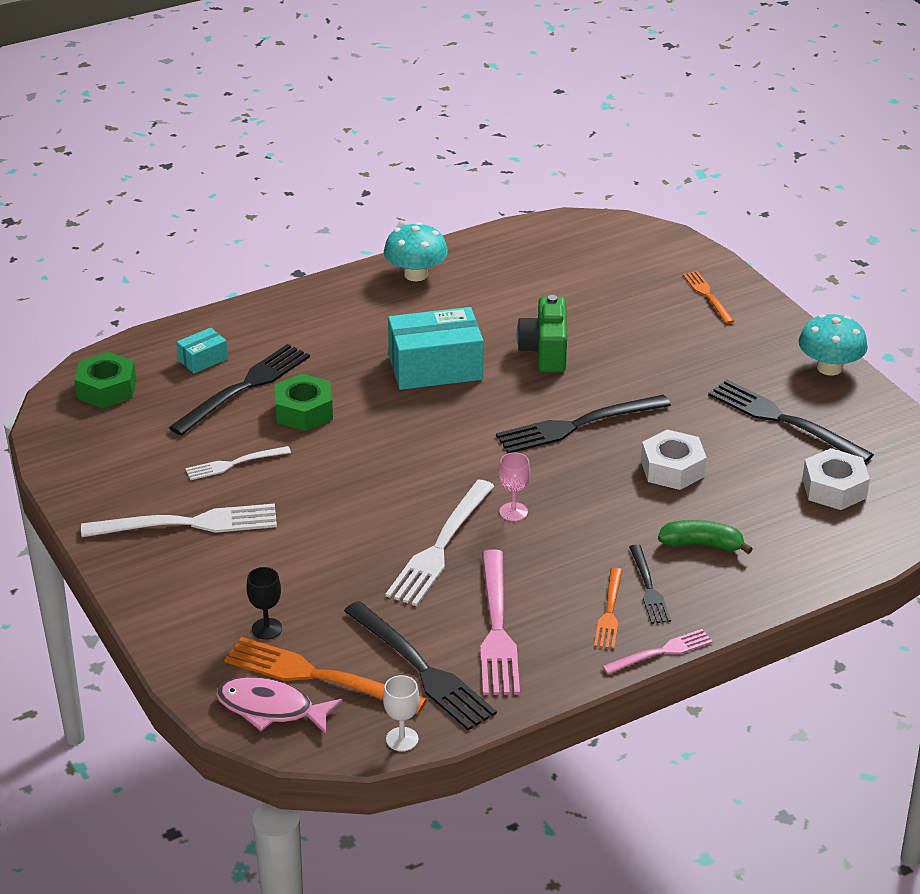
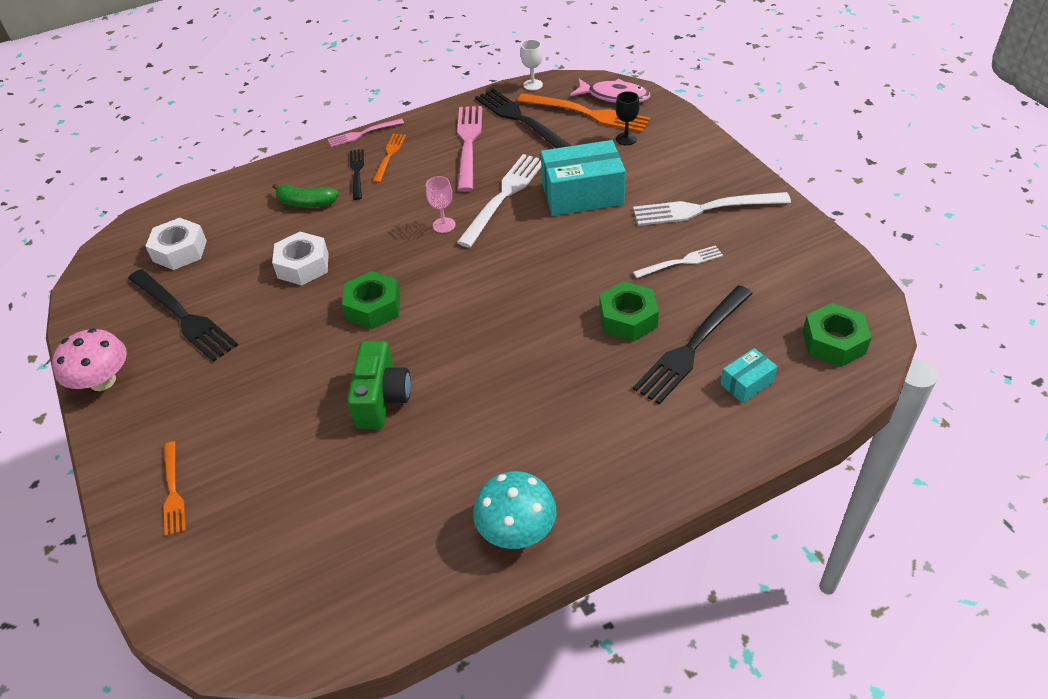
camera: 175 degrees left, 10 degrees up
(435, 367) = (499, 375): turquoise box -> turquoise box (582, 194)
(576, 426) = (373, 307): black fork -> green nut
(829, 368) = (103, 381): turquoise mushroom -> pink mushroom

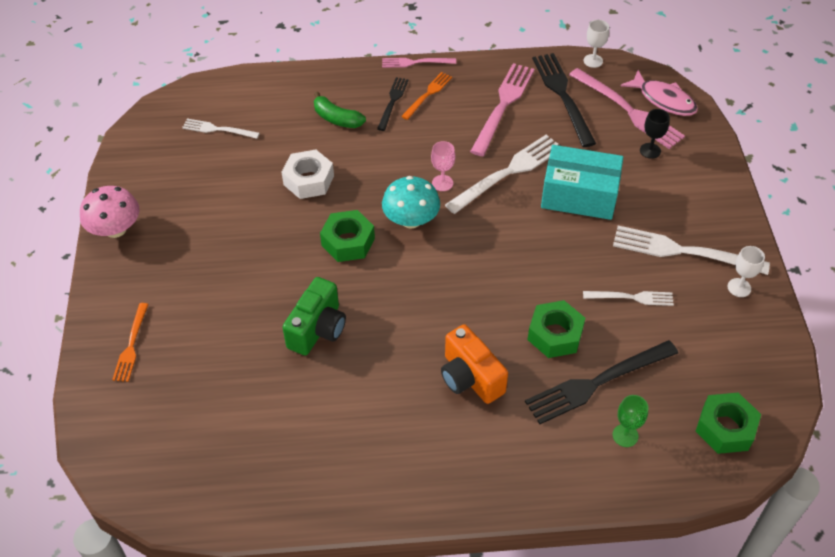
camera: 20 degrees right, 5 degrees up
(180, 251) = (217, 129): white nut -> white fork
(184, 317) = (197, 194): black fork -> none
(516, 530) = (370, 485): turquoise mushroom -> turquoise mushroom (411, 220)
(566, 387) = (470, 378): none -> orange camera
(589, 114) = (629, 111): orange fork -> pink fork
(747, 383) = (625, 435): turquoise box -> green goblet
(772, 222) = (739, 287): none -> white goblet

